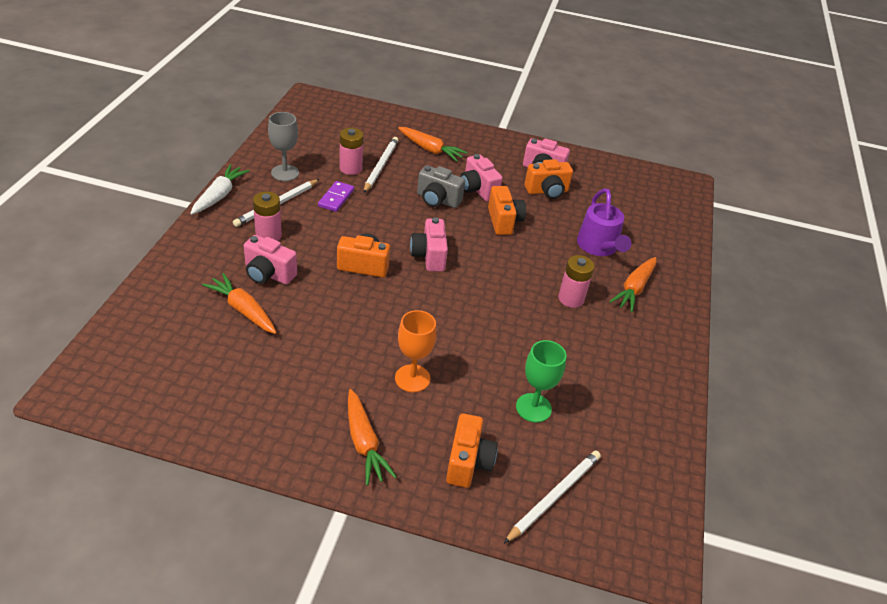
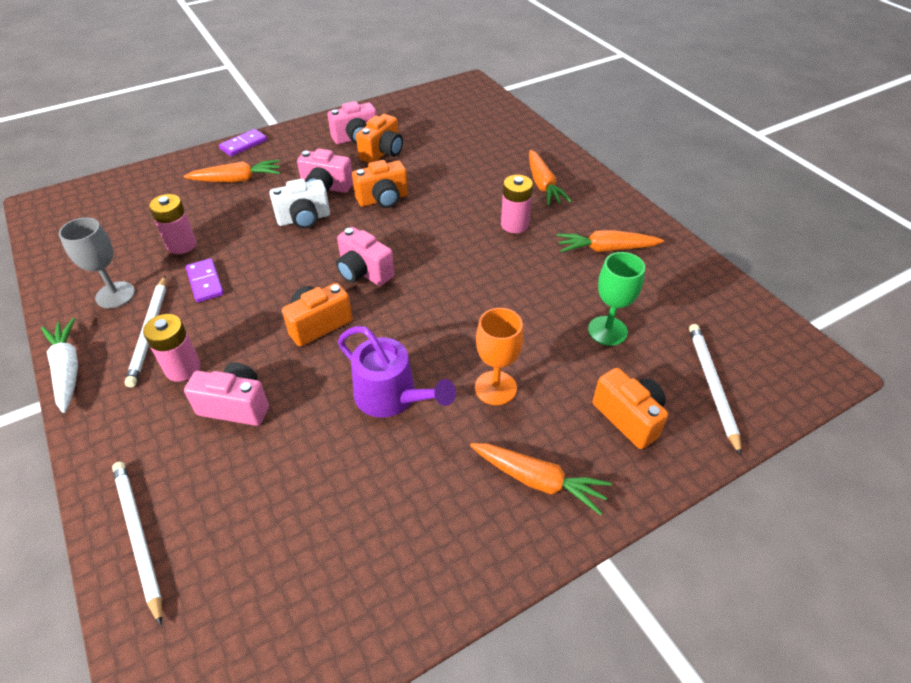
camera: 40 degrees left, 5 degrees up
(243, 310) = (259, 463): orange carrot -> orange carrot (606, 249)
(268, 274) = (236, 406): pink camera -> pink camera turned 150 degrees counterclockwise
(380, 166) = (209, 224): white pencil -> white pencil (138, 537)
(437, 200) = (304, 219): grey camera -> white camera
(463, 130) = (244, 145): none -> purple domino
(504, 221) = (383, 199): orange camera -> orange camera turned 120 degrees clockwise
(599, 247) = (478, 171): purple watering can -> purple watering can (392, 397)

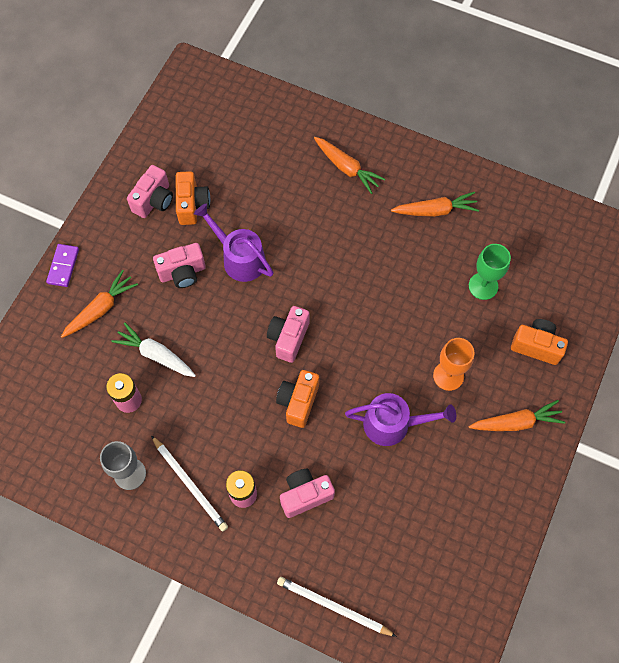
camera: 35 degrees left, 20 degrees up
(67, 369) = (167, 548): white carrot -> white carrot (156, 355)
(205, 282) = (184, 420): purple domino -> none
(304, 219) = (197, 316): white camera -> none
(364, 272) = (288, 338): pink camera -> pink camera turned 105 degrees clockwise
(383, 199) = (239, 258): orange camera -> purple watering can
(514, 225) = (357, 224): pink battery -> none
(606, 249) = (435, 210): orange carrot -> orange carrot turned 150 degrees counterclockwise
(712, 386) = (567, 291): white pencil -> none

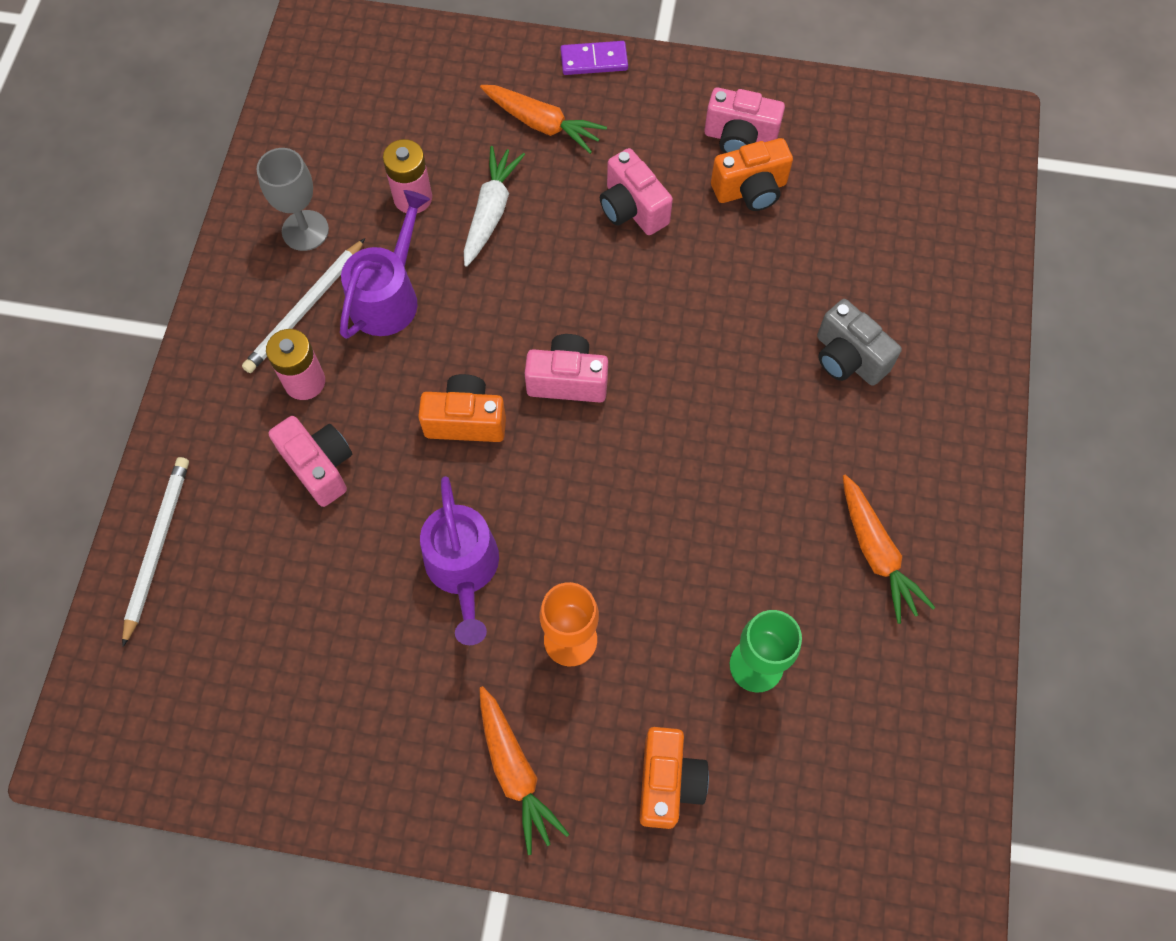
camera: 75 degrees right, 0 degrees up
(239, 258) = (682, 277): purple watering can -> purple watering can (388, 296)
(318, 188) = (848, 358): none -> grey camera
(347, 168) = (904, 392): orange carrot -> none

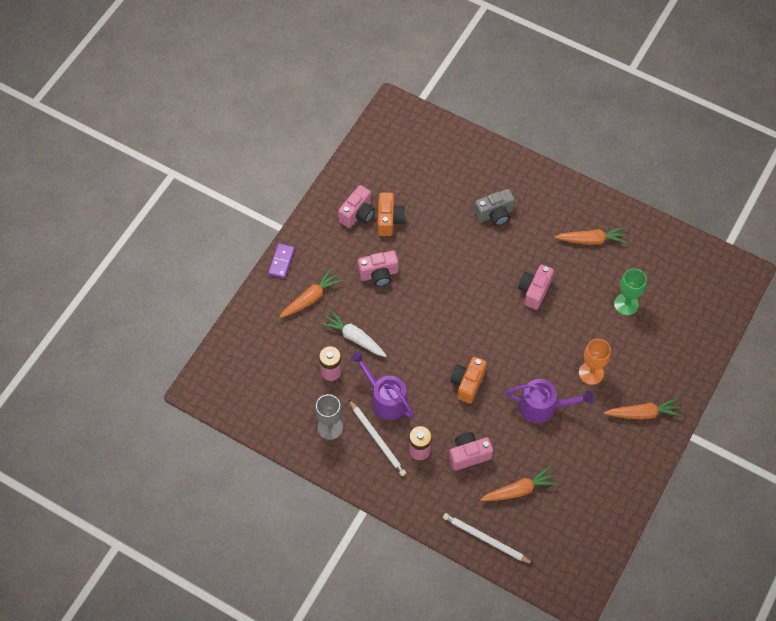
camera: 70 degrees left, 5 degrees down
(273, 577) = (519, 490): none -> orange carrot
(567, 380) = (462, 333): pink camera -> pink camera (534, 291)
(668, 782) = (665, 355): orange camera -> none

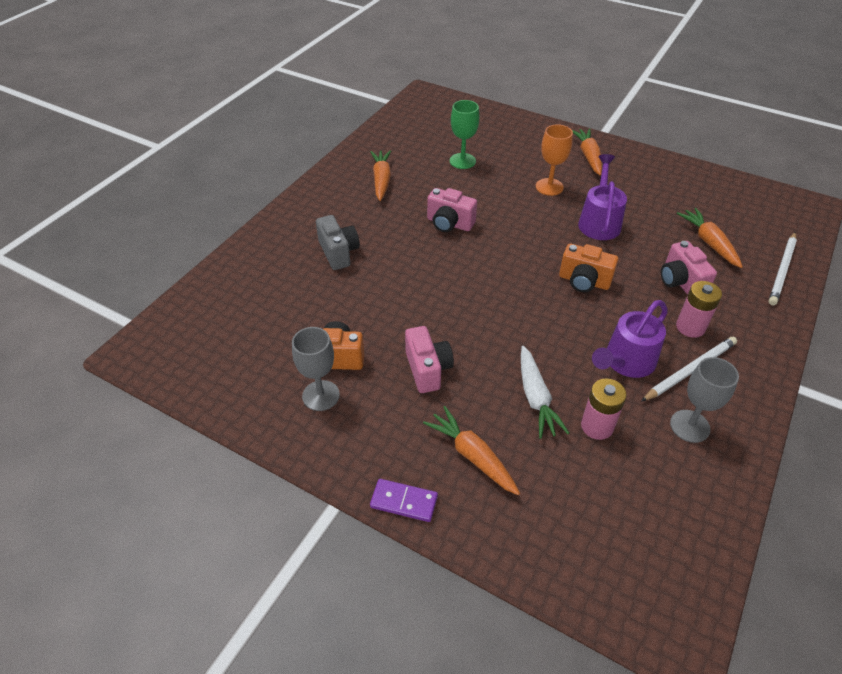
camera: 90 degrees left, 15 degrees down
(354, 338) = (536, 398): white carrot -> white carrot turned 45 degrees counterclockwise
(357, 214) = (321, 395): pink camera -> grey goblet

